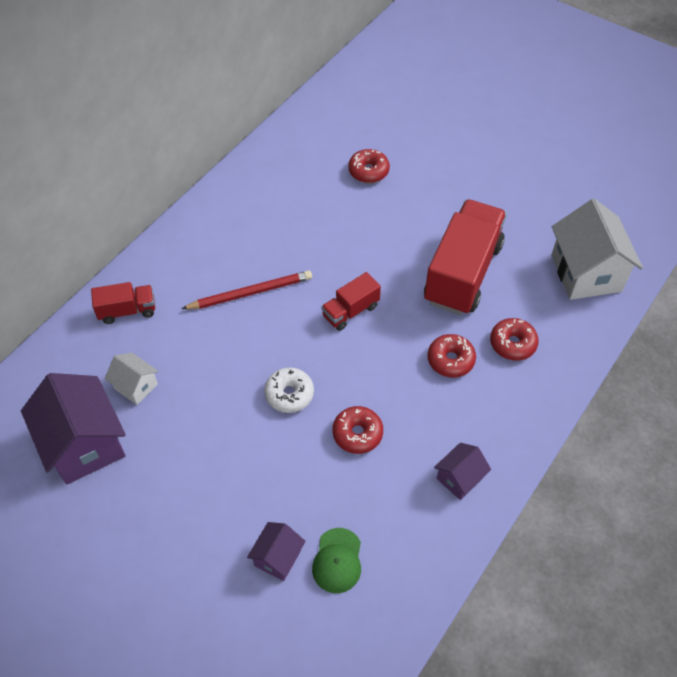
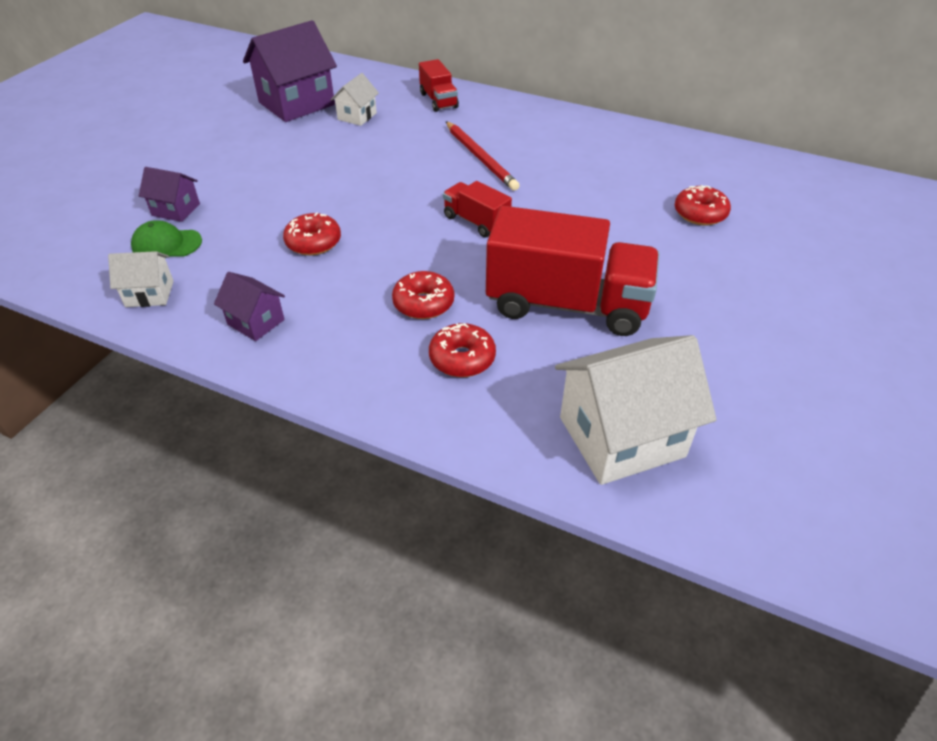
camera: 80 degrees right, 10 degrees down
(289, 394) = (358, 195): white donut -> none
(411, 567) = (149, 294): none -> white house

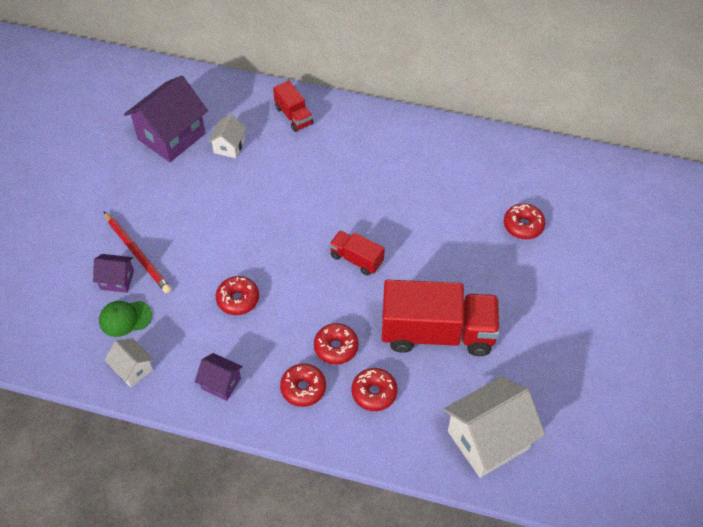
camera: 10 degrees left, 10 degrees up
(149, 294) = (133, 369): white house -> white house turned 60 degrees clockwise
(364, 341) = (303, 388): none -> red donut
(480, 158) = (345, 185): red pencil -> red pencil (137, 254)

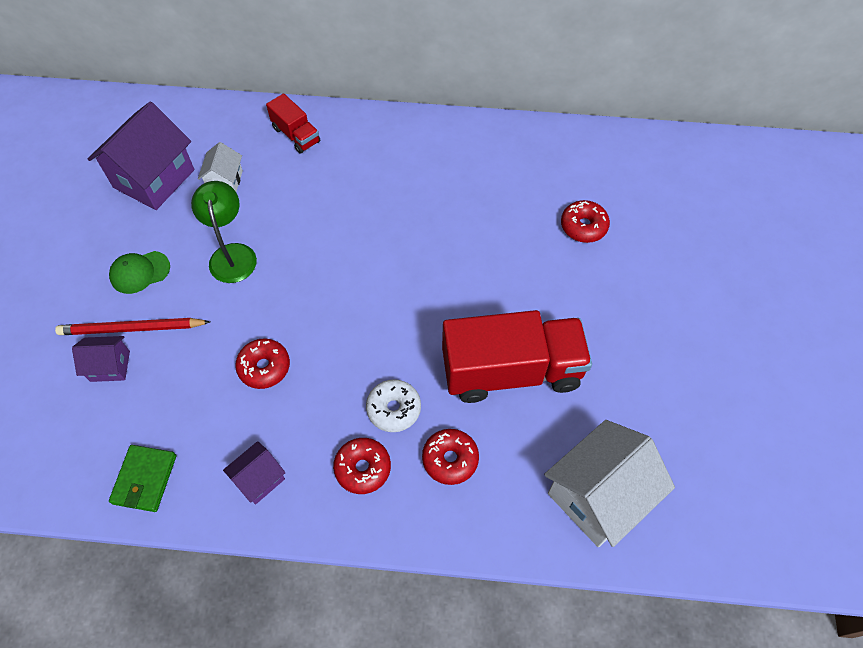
camera: 10 degrees left, 5 degrees up
(125, 318) = (126, 414): green cap -> green cap (139, 272)
(133, 369) = (145, 479): white house -> green wallet
(137, 254) = (132, 329): red pencil -> red pencil turned 135 degrees clockwise
(221, 383) = (259, 479): purple house -> purple house turned 60 degrees counterclockwise
(226, 206) = (232, 254): none -> green lamp
(336, 347) = (394, 409): red donut -> white donut
(356, 259) = (399, 295): red truck -> none

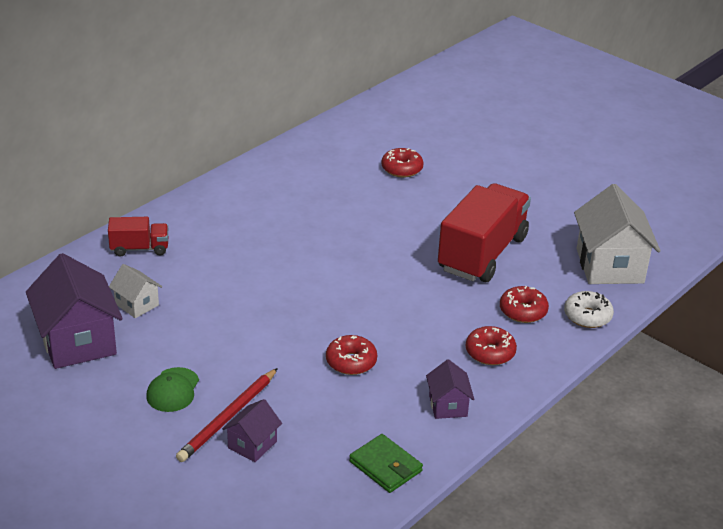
camera: 55 degrees left, 25 degrees down
(232, 254) = (220, 333): green lamp -> none
(394, 409) = (456, 317): white donut -> white donut (587, 316)

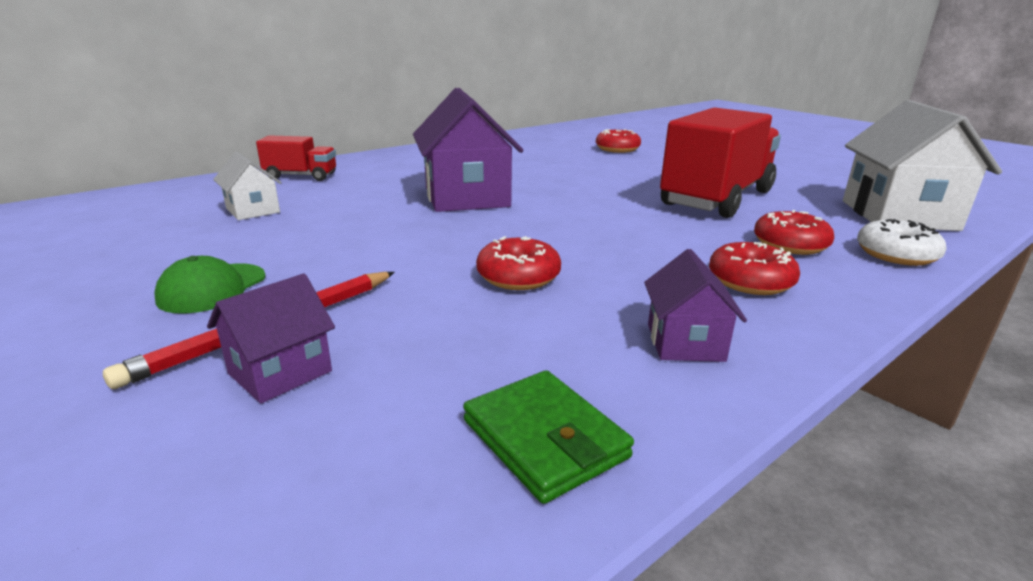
camera: 10 degrees right, 10 degrees down
(78, 341) = (137, 234): purple house -> purple house (466, 197)

